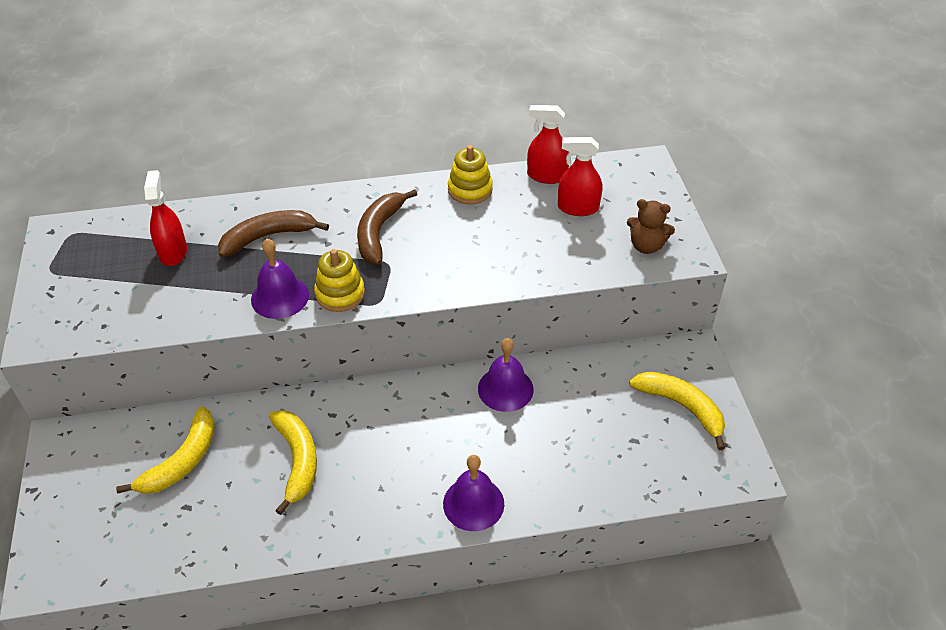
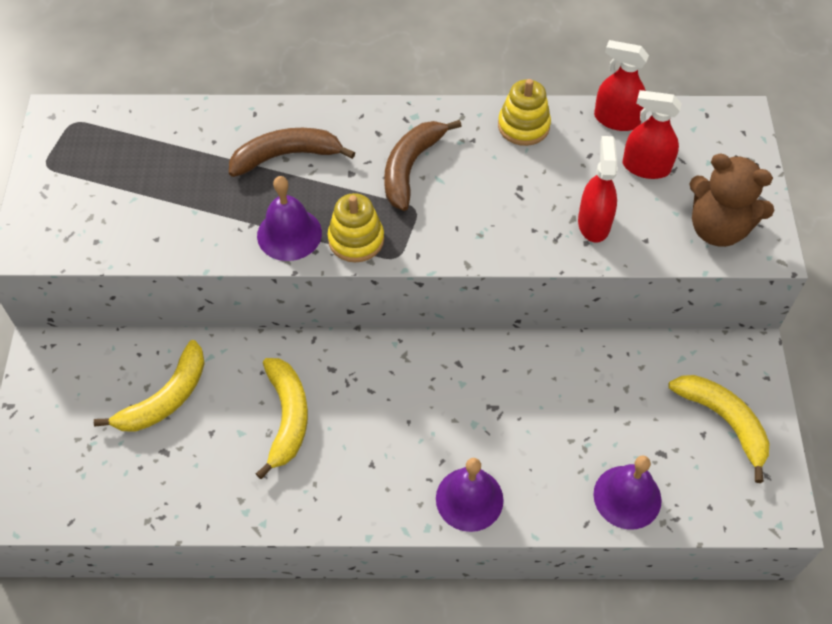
camera: 10 degrees right, 10 degrees up
(173, 252) = (180, 161): red spray bottle -> red spray bottle (594, 223)
(505, 389) = (527, 368): purple bell -> purple bell (627, 497)
(646, 246) = (717, 228): brown teddy bear -> brown teddy bear, size x1.51

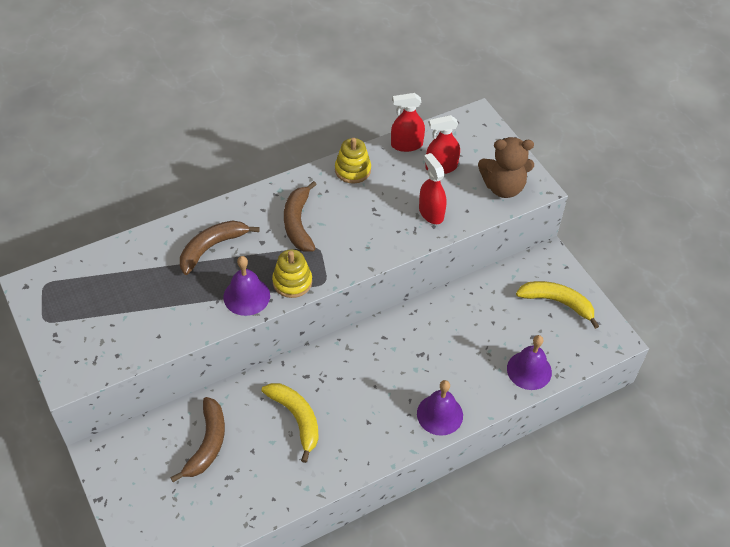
camera: 30 degrees left, 5 degrees down
(166, 398) = (207, 443): yellow banana -> brown banana

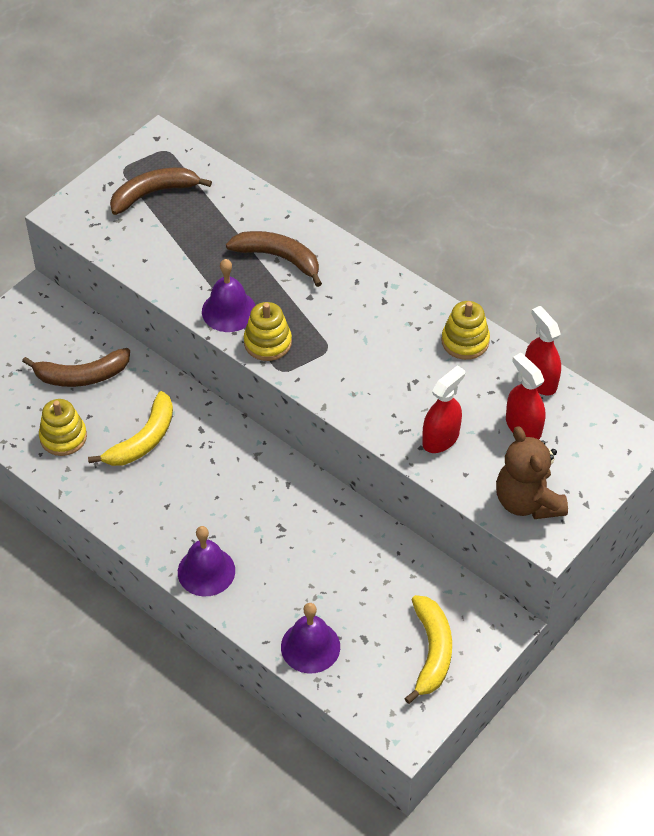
camera: 70 degrees right, 0 degrees up
(265, 476) = (63, 437): none -> yellow stacking toy
(298, 223) = (354, 319): brown banana -> brown banana (153, 193)

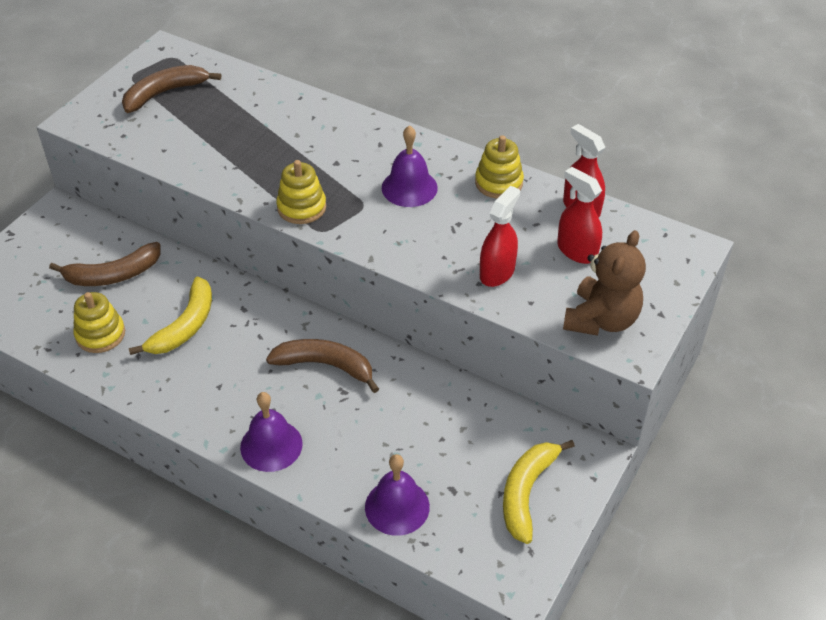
camera: 10 degrees left, 5 degrees down
(229, 311) = (257, 184): purple bell -> purple bell (409, 187)
(279, 258) = (299, 133): brown banana -> brown banana (325, 365)
(431, 652) = (526, 492): yellow banana -> yellow banana turned 150 degrees counterclockwise
(527, 501) = (601, 320): brown teddy bear -> brown teddy bear turned 120 degrees counterclockwise

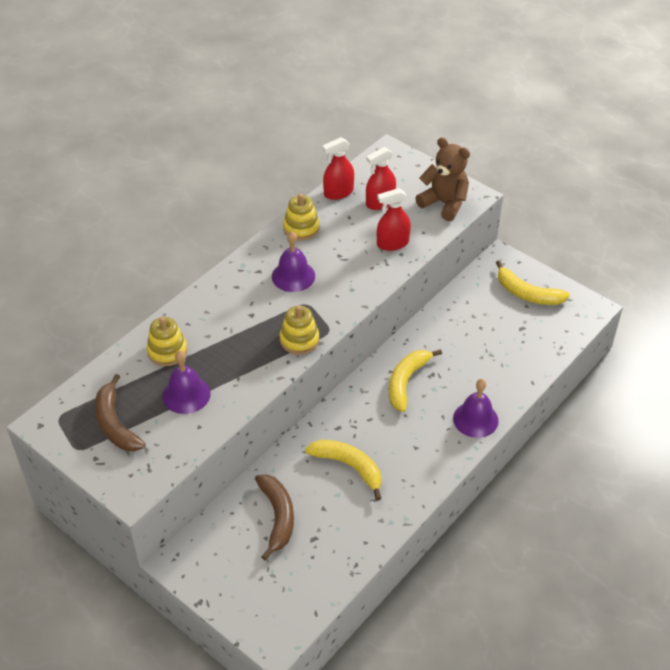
camera: 80 degrees left, 0 degrees up
(100, 334) = (347, 526): yellow stacking toy -> yellow stacking toy (167, 351)
(325, 365) = (406, 382): brown banana -> yellow banana
(397, 507) = (533, 357): purple bell -> purple bell (186, 394)
(497, 272) = (392, 243): red spray bottle -> red spray bottle turned 60 degrees counterclockwise

